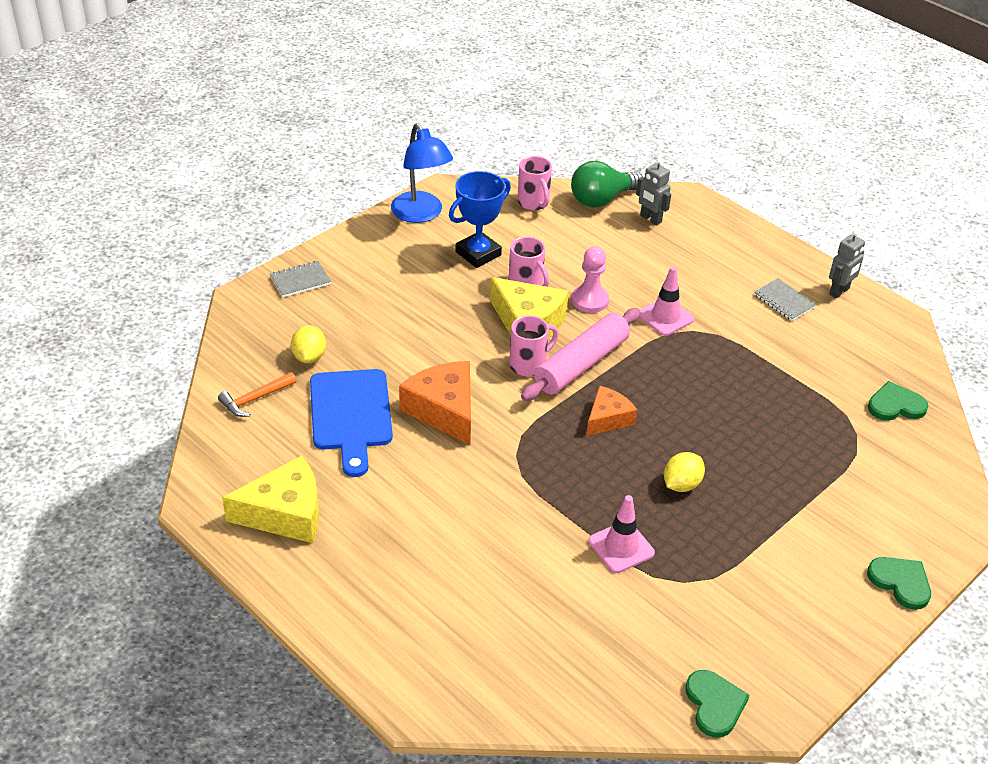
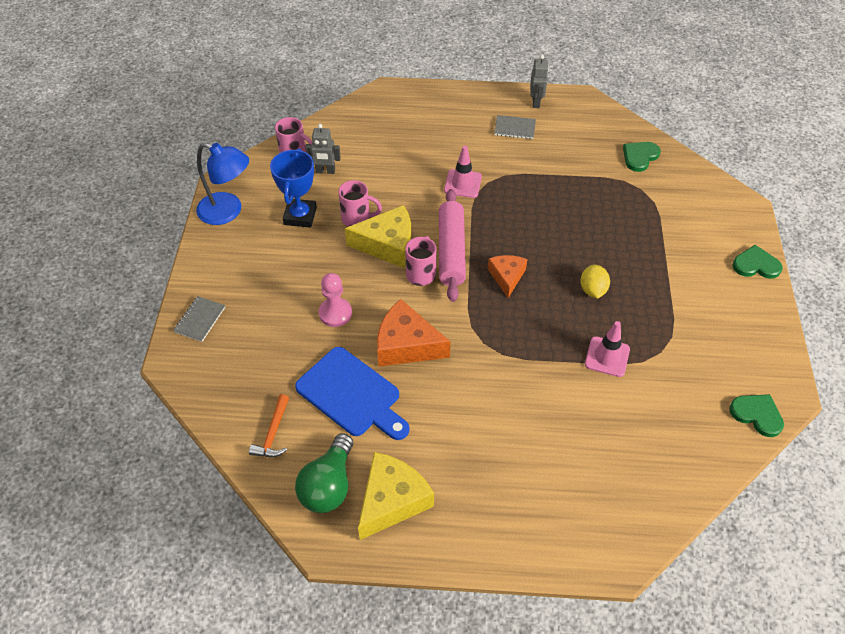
camera: 40 degrees left, 10 degrees up
(309, 357) = (274, 373): yellow lemon -> none
(590, 300) = (407, 202): pink pawn -> pink pawn (335, 313)
(602, 199) = (335, 125): green light bulb -> green light bulb (328, 485)
(650, 219) = (380, 121): grey robot -> grey robot (325, 171)

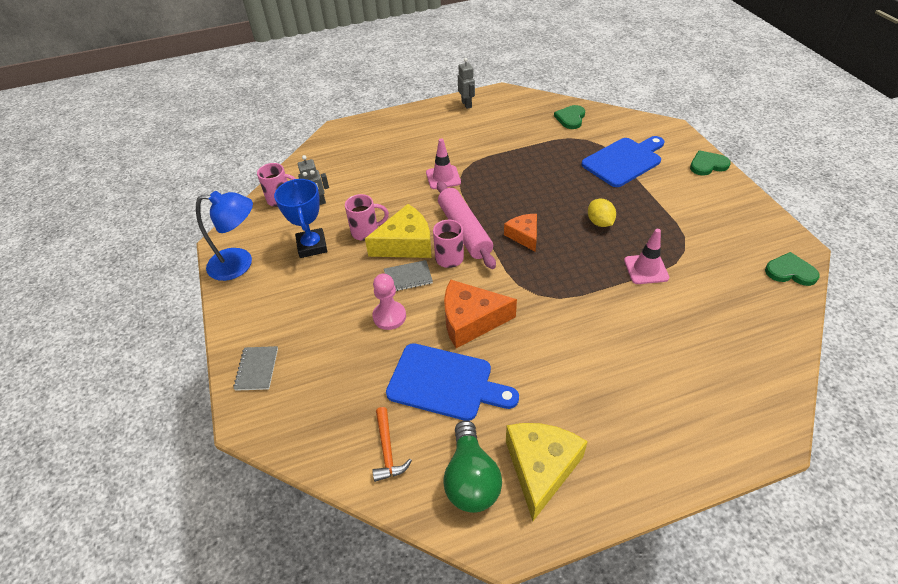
camera: 20 degrees left, 5 degrees down
(514, 128) = (461, 126): grey notebook -> grey notebook (408, 277)
(665, 228) = (624, 161): none -> blue cutting board

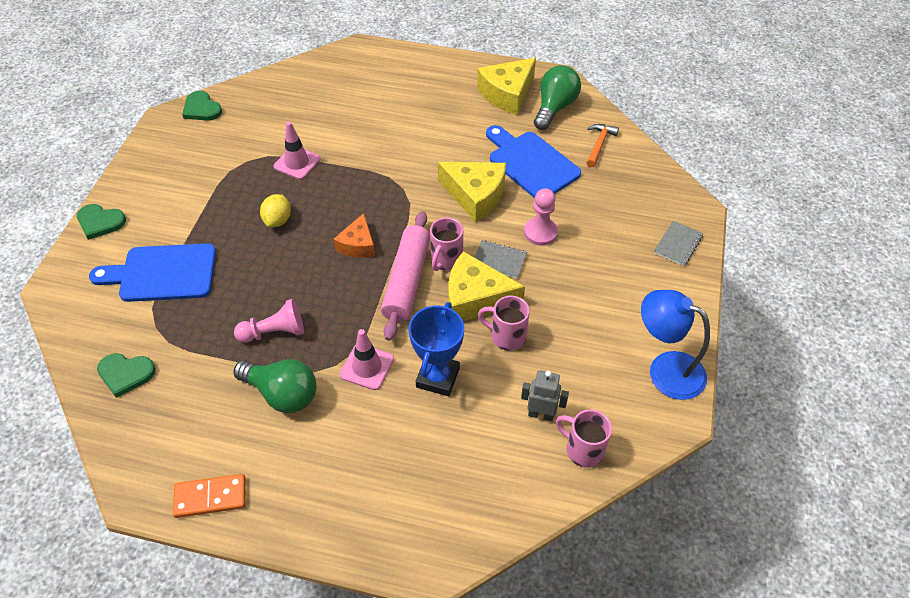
camera: 150 degrees left, 5 degrees up
(312, 246) = (575, 350): blue trophy -> blue trophy (438, 377)
(466, 104) = (210, 497): grey robot -> orange domino
(471, 320) = (475, 195): orange cheese -> yellow cheese
(478, 147) = (282, 394): none -> green light bulb
(517, 167) = (274, 332): none -> pink pawn
(570, 118) = (126, 374): green heart -> green heart turned 45 degrees clockwise

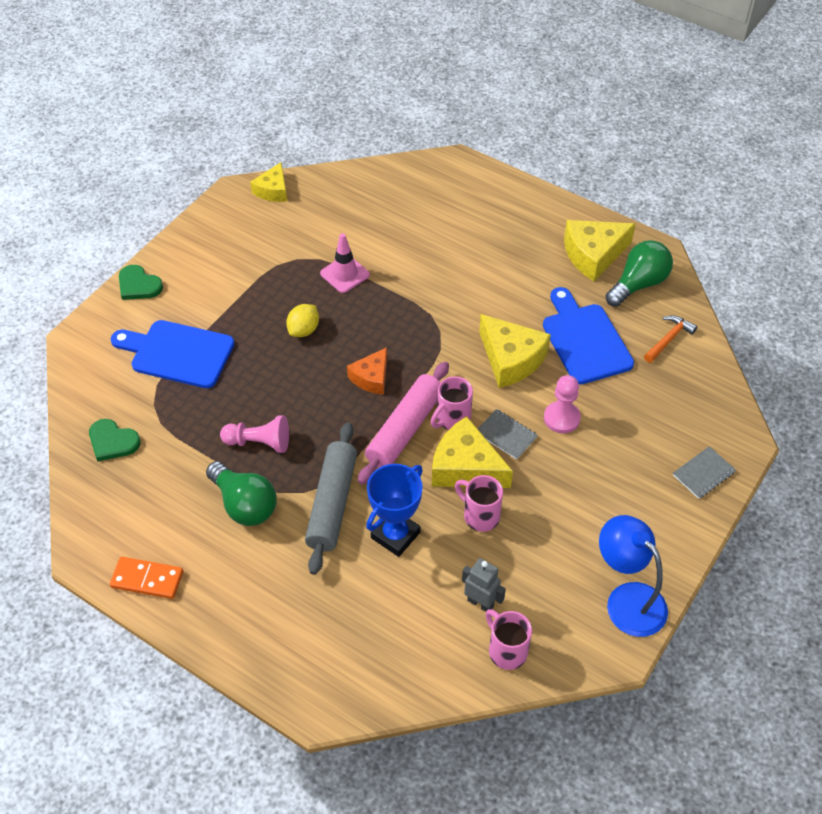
camera: 20 degrees right, 0 degrees up
(201, 109) = (273, 190): green heart -> yellow cheese
(367, 367) = (332, 503): pink traffic cone -> grey rolling pin

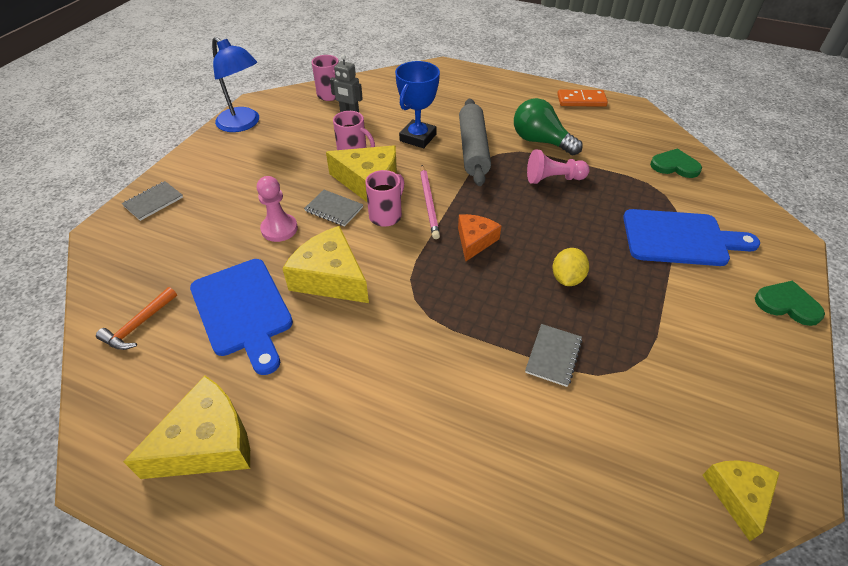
camera: 170 degrees right, 5 degrees down
(345, 274) = (553, 356): pink traffic cone -> grey notebook
(405, 429) = (429, 203): pink rolling pin -> pink pencil
(638, 284) = (153, 400): green light bulb -> none

